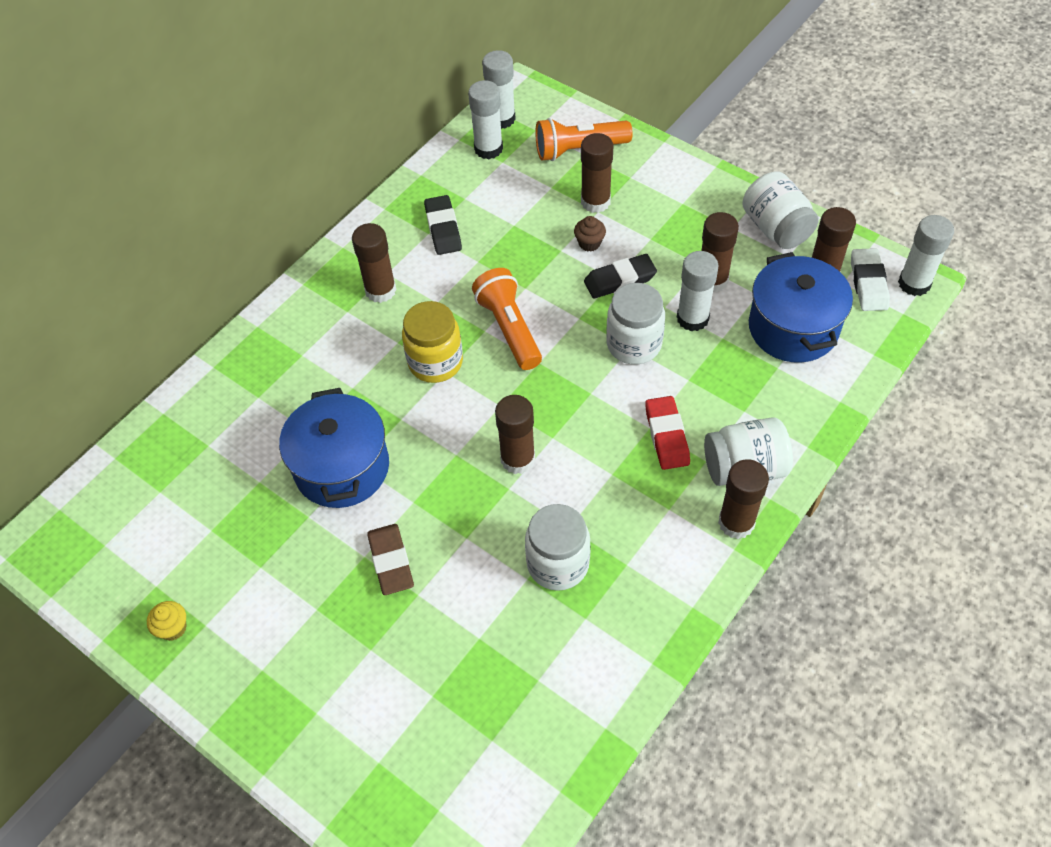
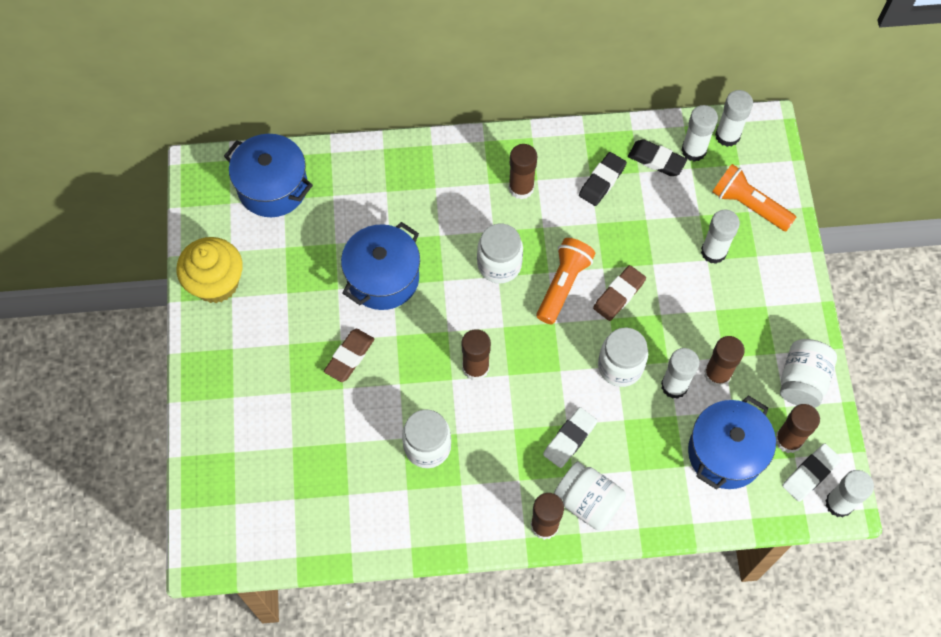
camera: 45 degrees right, 10 degrees up
(136, 492) = (272, 187): none -> blue pot
(173, 628) = (216, 283): yellow cupcake -> yellow cupcake, size x2.38
(435, 362) = (499, 265): yellow jar -> white jar
(563, 295) = (619, 295): none -> brown eraser
(589, 243) = (675, 276): brown cupcake -> none
(595, 202) = (713, 252): brown glue stick -> white glue stick
(620, 280) = (663, 318): black eraser -> black eraser (656, 160)
(666, 436) = (569, 439): red eraser -> white eraser

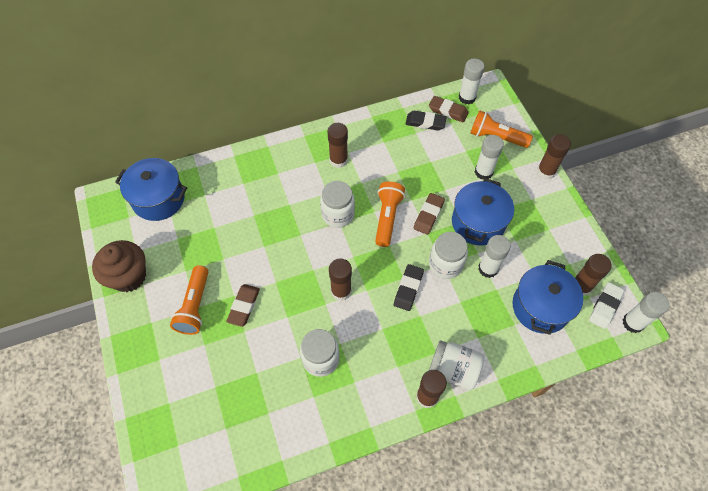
camera: 15 degrees left, 5 degrees down
(216, 283) = (129, 276): yellow cupcake -> brown cupcake
(289, 341) = (195, 306): none -> orange flashlight
(383, 278) = (255, 243): blue pot -> blue pot (478, 223)
(569, 439) = (425, 326): white eraser -> none
(602, 181) = (393, 143): black eraser -> black eraser (408, 289)
(693, 150) = (448, 111): white glue stick -> brown eraser
(717, 374) = (515, 253): brown glue stick -> brown glue stick (546, 171)
(802, 381) = (574, 243): white jar -> none

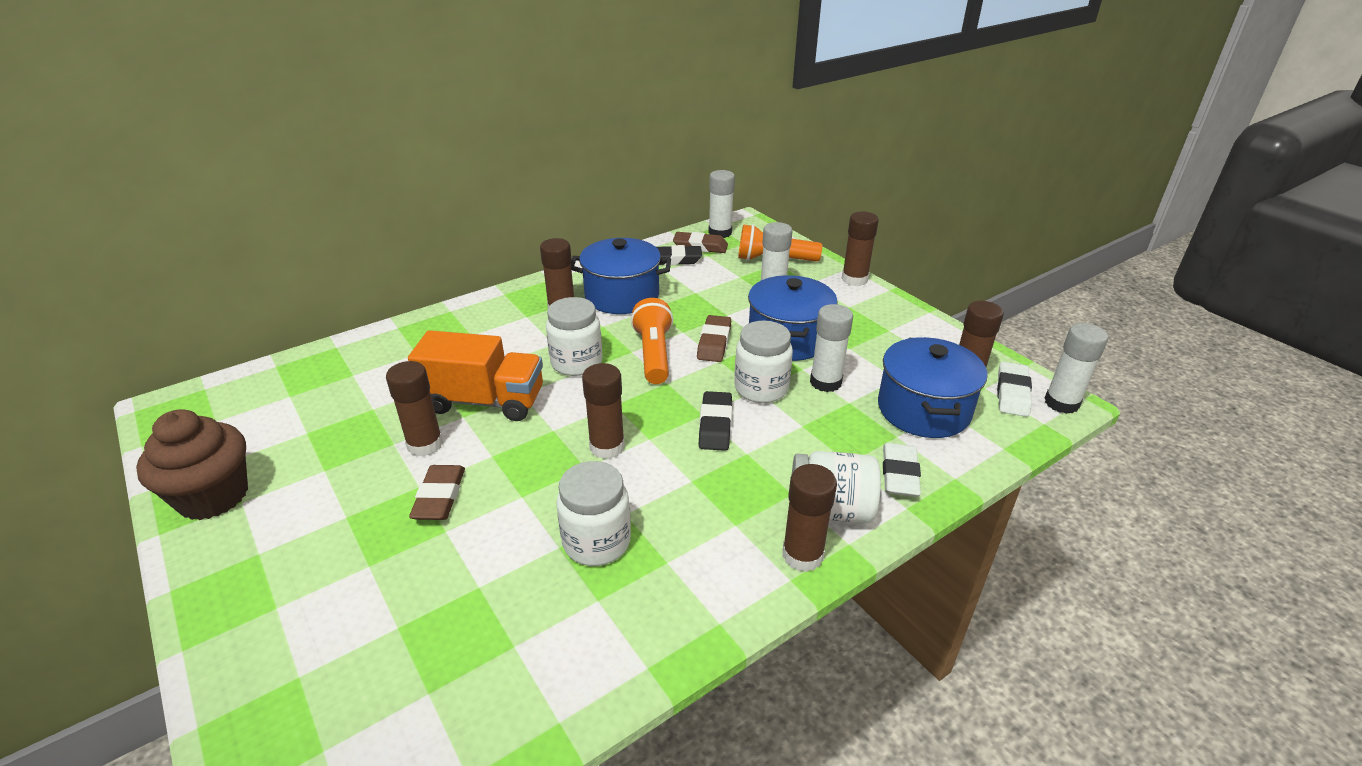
camera: 15 degrees left, 25 degrees down
(158, 199) = (271, 391): blue pot -> blue pot (622, 296)
(195, 306) = (346, 514): orange flashlight -> none
(240, 264) = (425, 444): none -> brown glue stick
(278, 236) = (484, 401): none -> orange truck
(504, 354) = (899, 474): none -> white eraser

